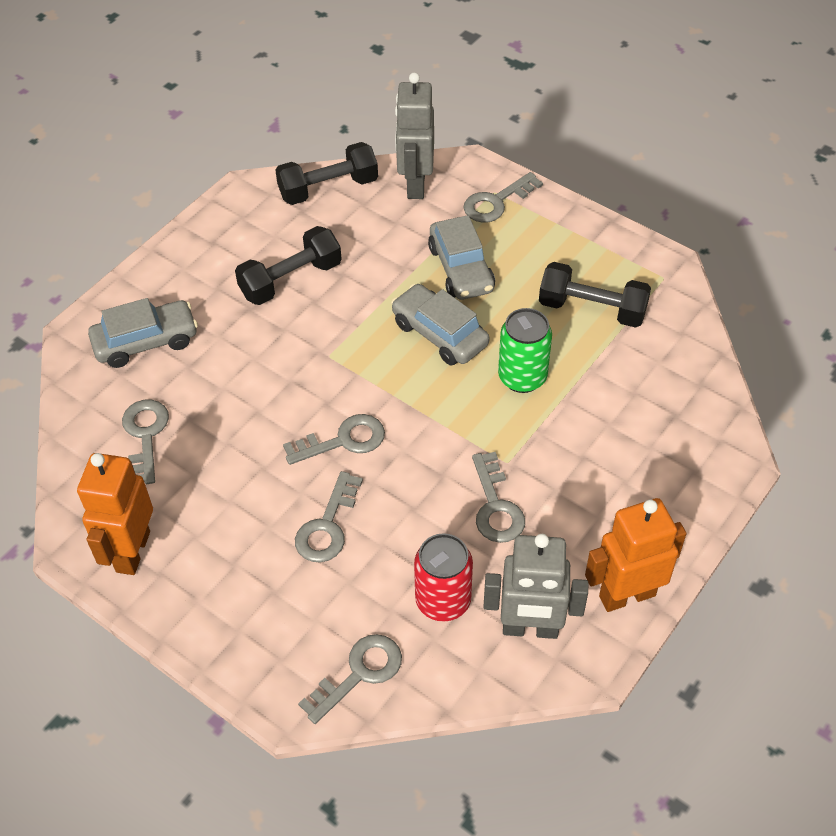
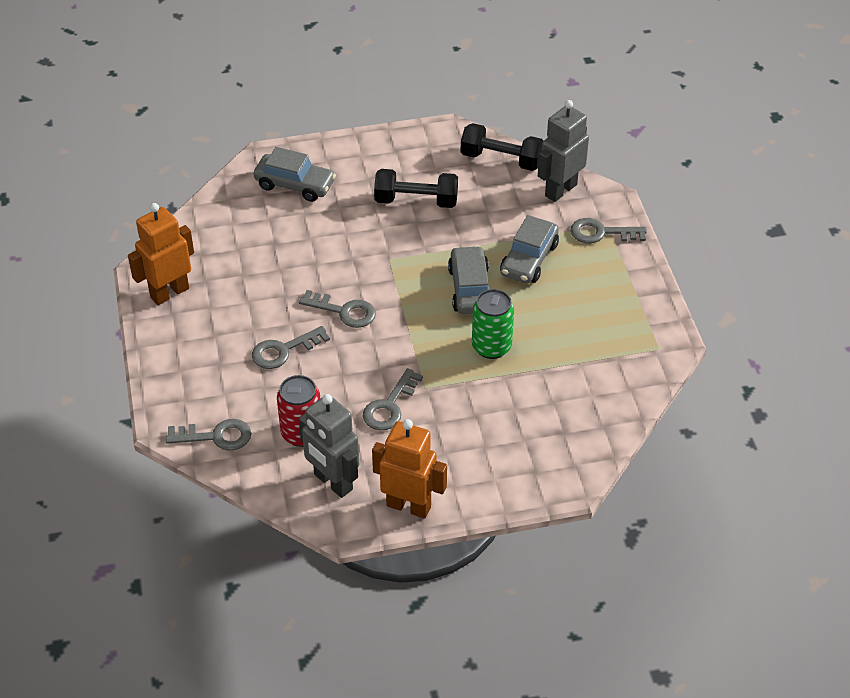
camera: 40 degrees right, 5 degrees down
(145, 435) = (240, 236): grey key -> none
(592, 309) = (585, 336): black dumbbell -> none

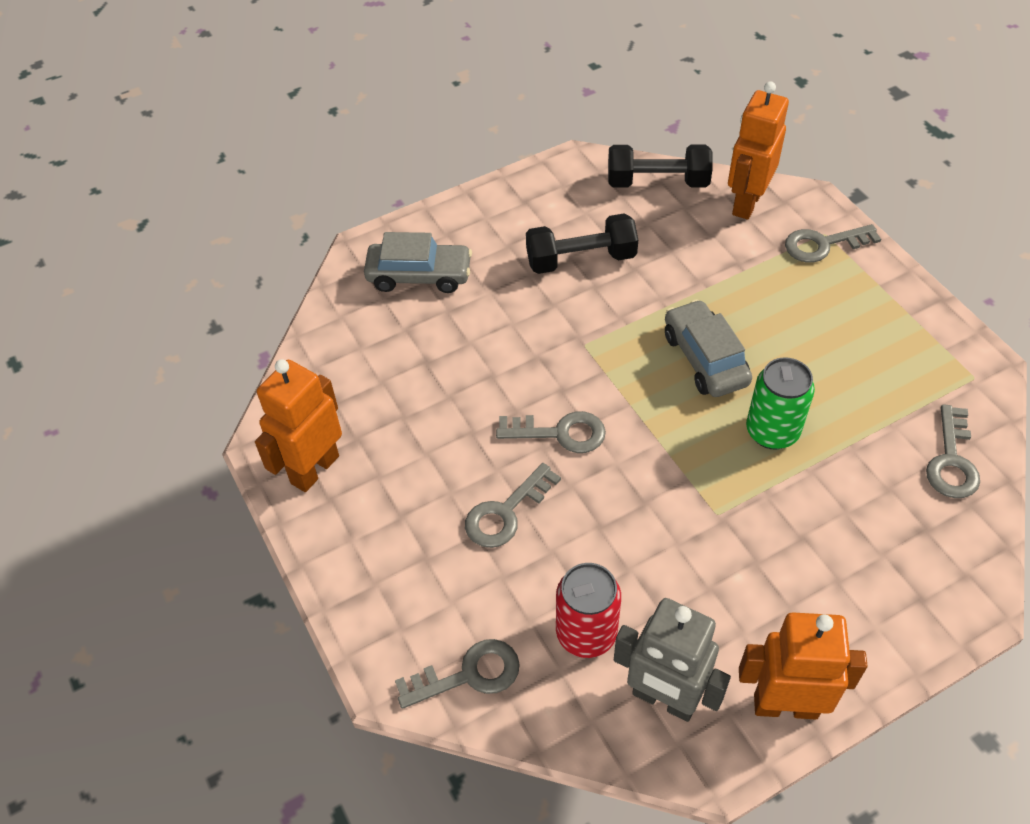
camera: 15 degrees left, 5 degrees up
(390, 406) = (685, 555): grey key -> grey key (951, 461)
(529, 259) = (756, 300): grey car -> none
(560, 190) = (746, 203): grey robot -> orange robot

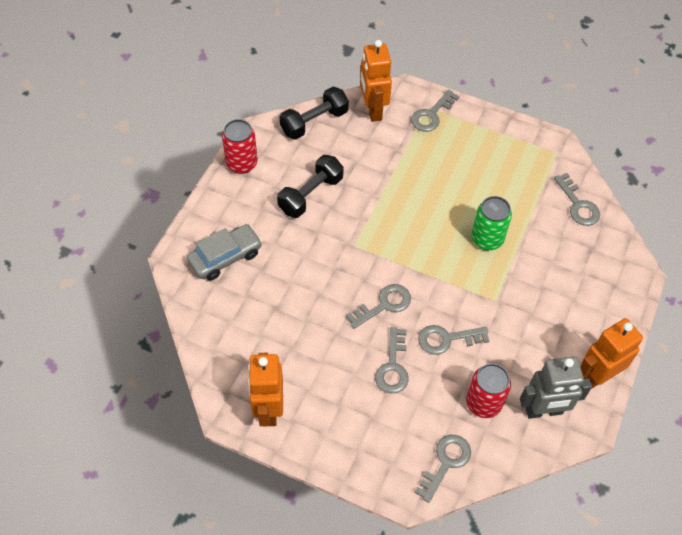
camera: 40 degrees left, 5 degrees up
(529, 186) = (242, 163): none -> red can
(606, 522) = (447, 339): none -> grey key
(705, 359) = (423, 217): grey car -> none

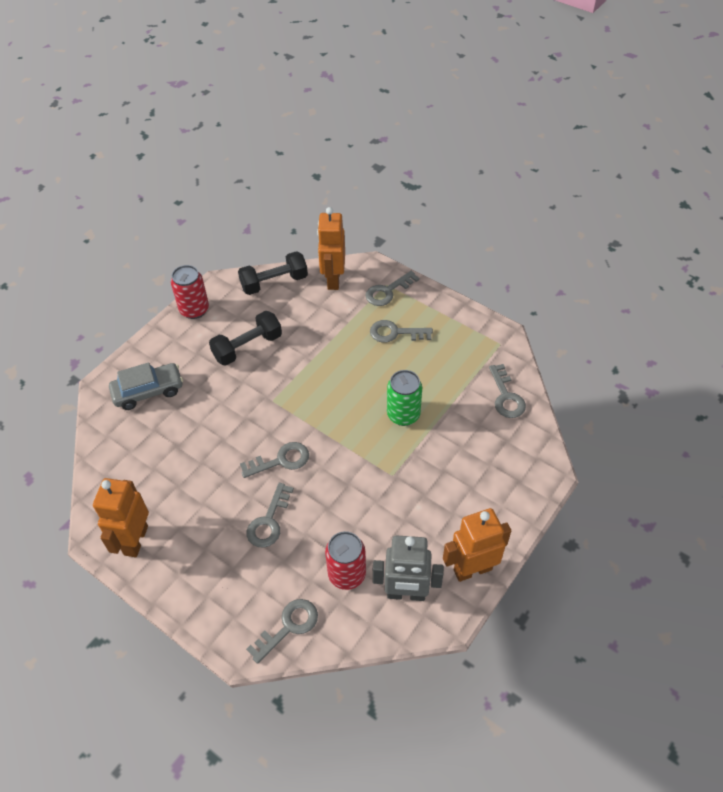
camera: 15 degrees right, 5 degrees down
(447, 339) = (331, 504): grey key -> grey key (395, 333)

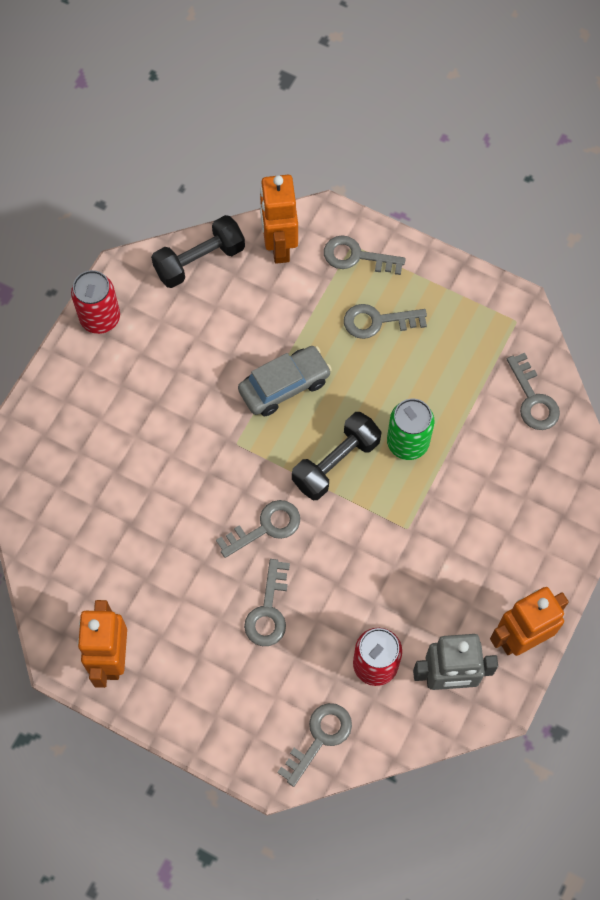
camera: 10 degrees left, 15 degrees up
(148, 391) = (71, 451): grey car -> grey car (284, 386)
(247, 347) = (186, 368): black dumbbell -> black dumbbell (336, 463)
(388, 291) = (356, 256): grey key -> grey key turned 60 degrees clockwise

